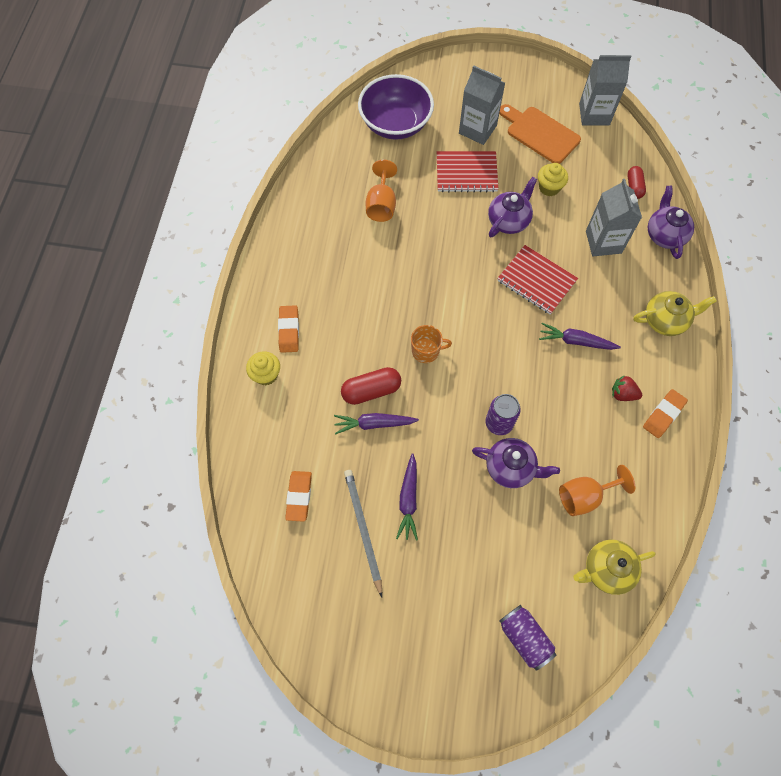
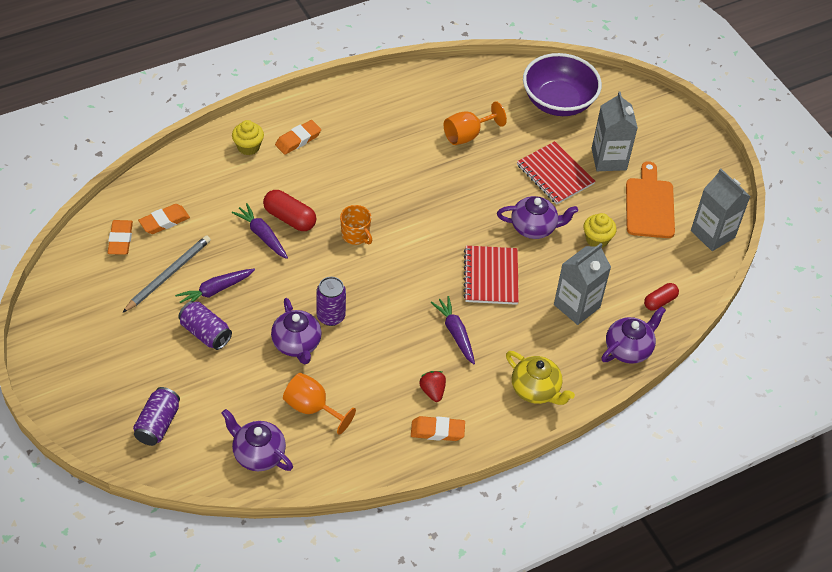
camera: 50 degrees right, 15 degrees down
(292, 548) = (120, 240): none -> orange eraser
(450, 536) = (205, 333): none -> purple can
(606, 569) = (258, 454): yellow teapot -> purple teapot

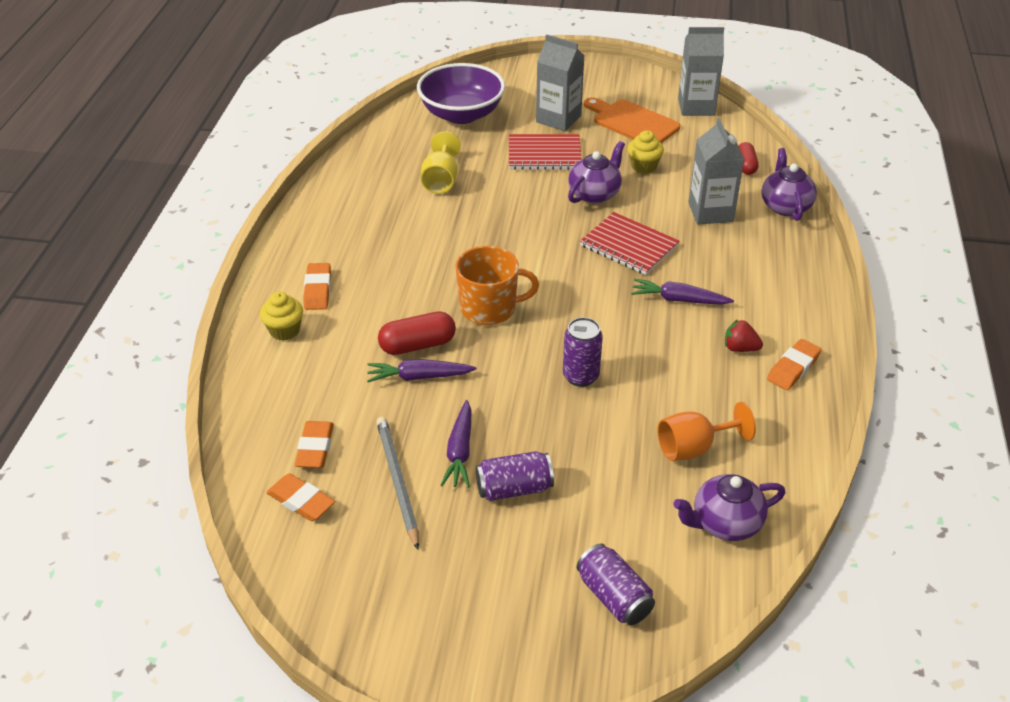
camera: 50 degrees left, 10 degrees down
(297, 344) = (595, 419): purple teapot -> none
(356, 235) = (489, 308): orange mug -> orange mug, size x1.58
(467, 135) = (441, 180): orange goblet -> yellow goblet
(536, 390) = (790, 281): yellow teapot -> none

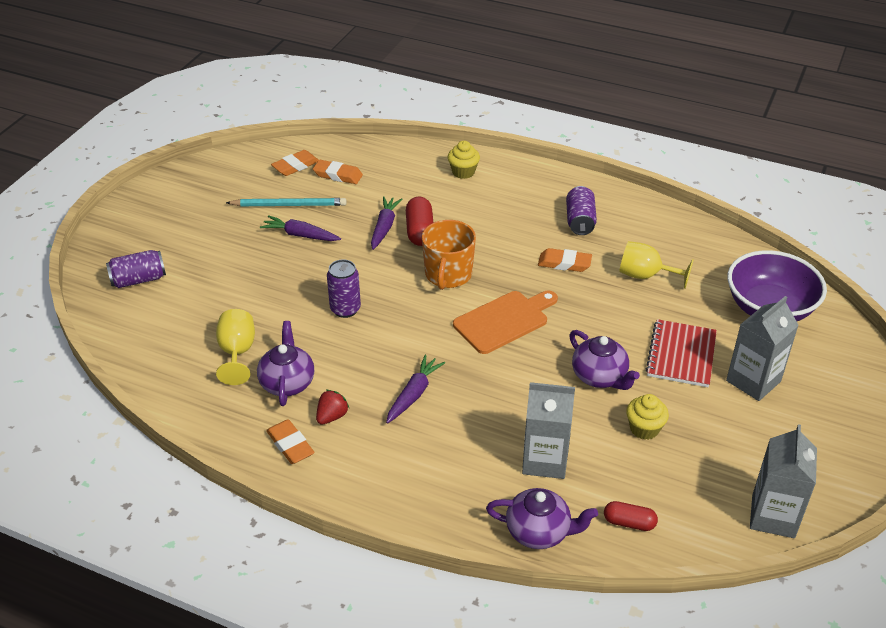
camera: 105 degrees right, 0 degrees up
(318, 290) = (505, 191): orange eraser -> orange eraser (564, 263)
(397, 481) = (289, 205): grey pencil -> turquoise pencil
(514, 488) = (253, 254): purple can -> purple can (580, 221)
(629, 246) = (506, 380): red notebook -> none
(632, 122) = (740, 443): orange cutting board -> orange cutting board (504, 320)
(693, 448) = (237, 353): orange goblet -> yellow goblet
(725, 523) = (159, 349): purple teapot -> purple teapot (287, 383)

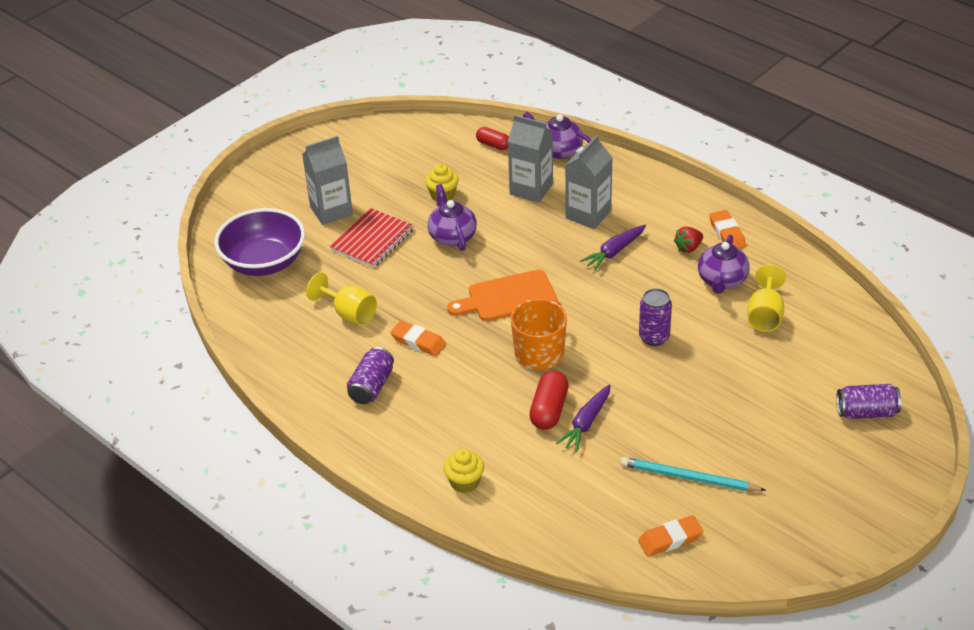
camera: 160 degrees left, 0 degrees up
(300, 235) = (682, 432): purple carrot -> none
(338, 175) = (619, 511): orange eraser -> none
(773, 516) = (393, 131): grey carton -> grey carton (588, 214)

